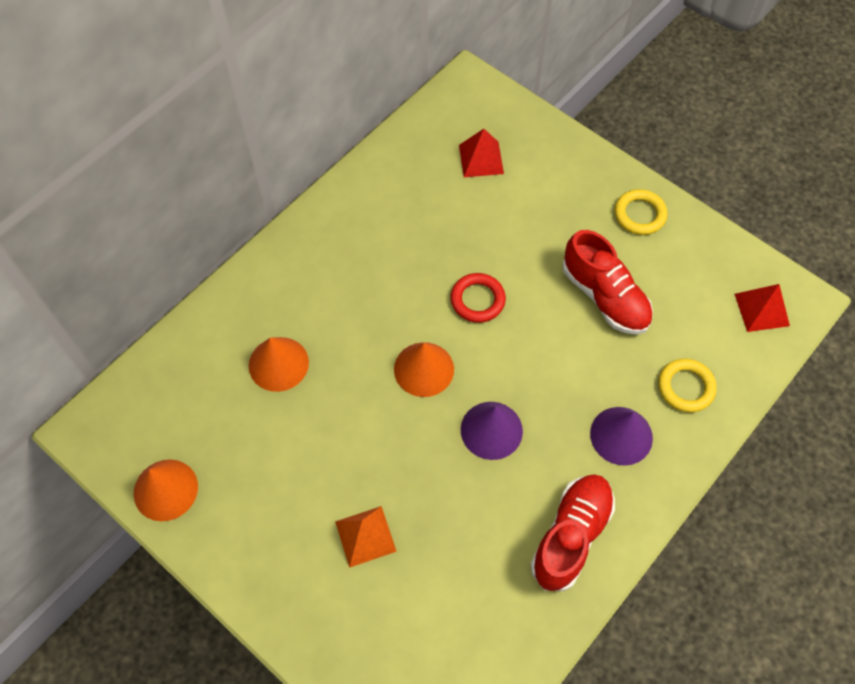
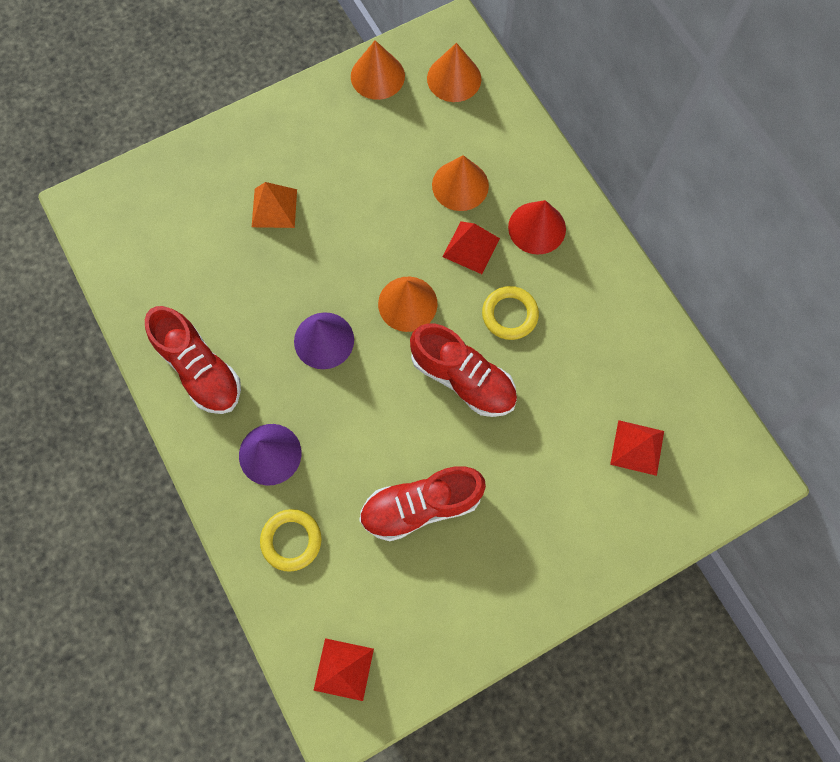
camera: 110 degrees right, 10 degrees up
(149, 410) = (454, 78): none -> orange cone
(303, 284) = (537, 228): none -> red cone
(344, 333) = (471, 247): none -> red pyramid
(477, 300) = (463, 378): red ring -> red shoe
(639, 214) = (508, 591): yellow ring -> yellow ring (509, 314)

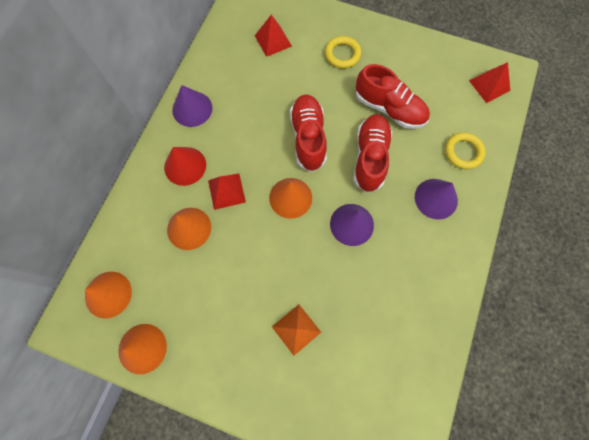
camera: 130 degrees left, 0 degrees up
(200, 369) = (431, 278): red shoe -> red shoe (370, 157)
(509, 314) = (251, 142): yellow ring -> yellow ring (342, 54)
(607, 283) = (192, 109): none -> purple cone

